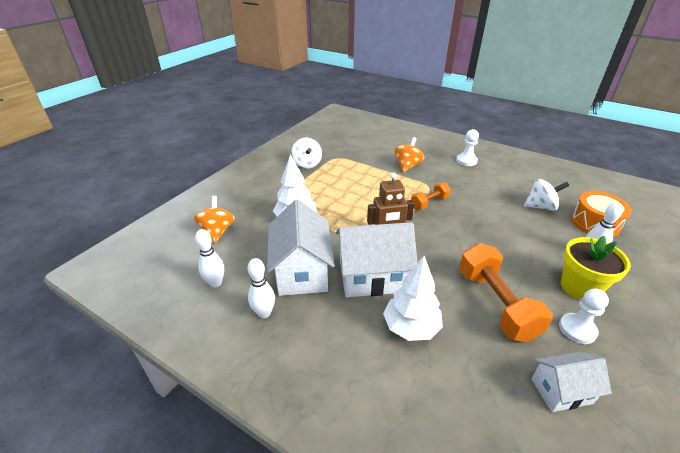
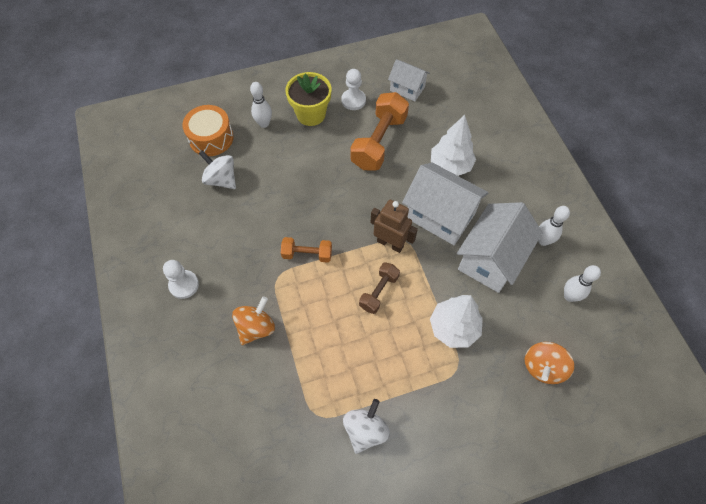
camera: 140 degrees left, 25 degrees up
(362, 210) = (379, 292): none -> brown dumbbell
(407, 166) = (256, 327): orange spinning top -> orange spinning top turned 150 degrees clockwise

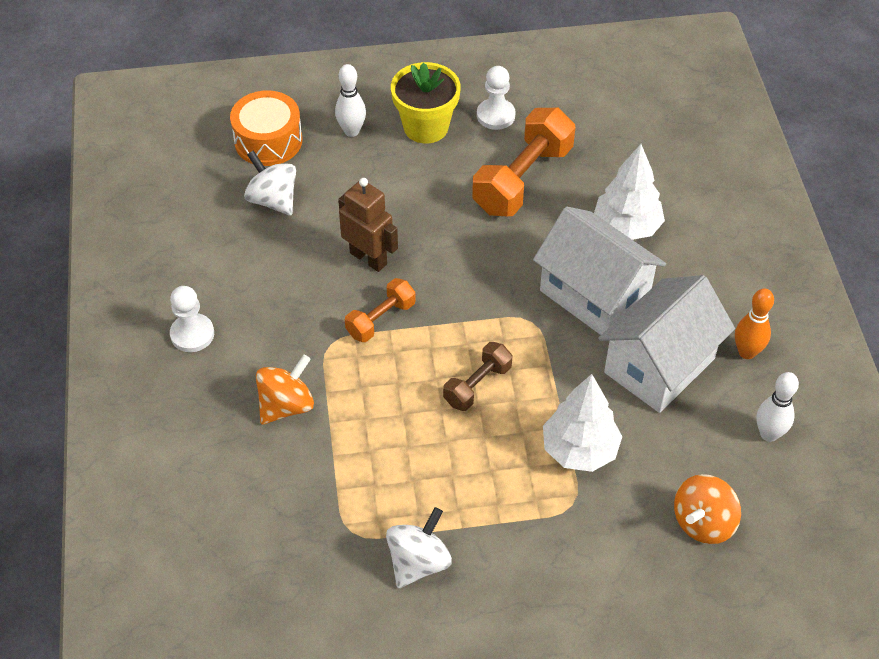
camera: 10 degrees right, 10 degrees down
(307, 254) = (380, 319): orange dumbbell -> orange dumbbell turned 60 degrees counterclockwise
(390, 243) = (509, 322): brown robot -> brown robot (368, 258)
(407, 89) = (583, 109): white house -> none
(543, 241) = (747, 352): white bowling pin -> orange bowling pin

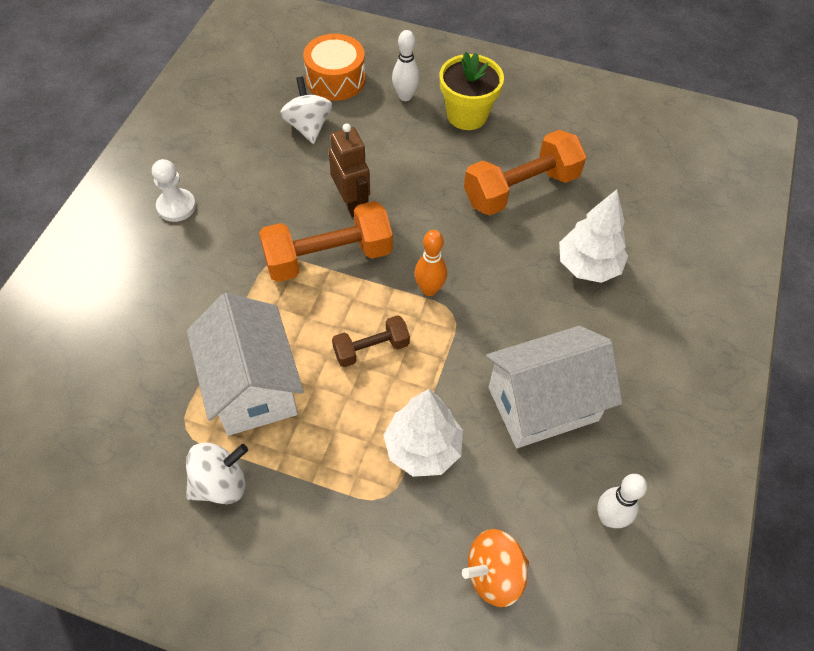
camera: 25 degrees right, 5 degrees up
(286, 405) = (207, 296): orange spinning top -> none
(380, 319) = (328, 257): orange dumbbell -> orange dumbbell, size x1.81
(495, 115) = (531, 127): white pawn -> none
(594, 295) = (522, 314): white house -> white house (252, 386)
(747, 352) = (633, 428): orange bowling pin -> orange bowling pin (429, 289)

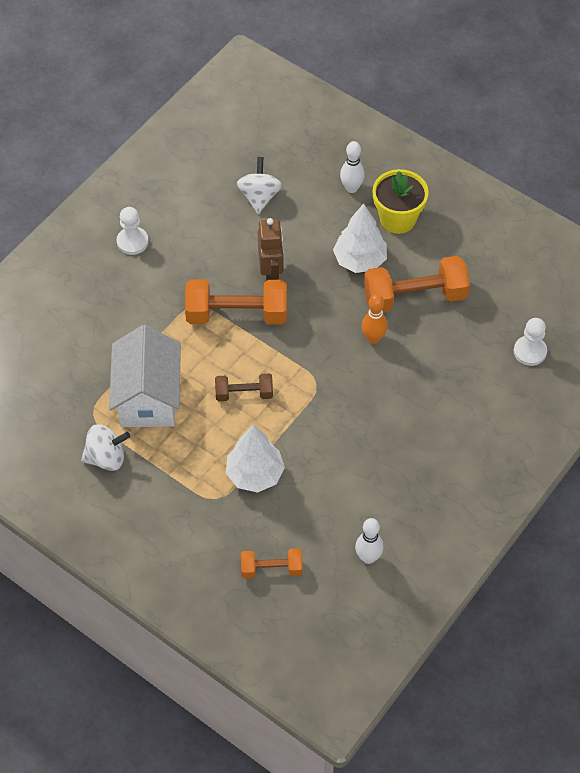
camera: 20 degrees right, 0 degrees up
(335, 79) = (297, 157): orange drum -> none
(429, 289) = (305, 360): orange bowling pin -> orange bowling pin (373, 338)
(494, 575) = (271, 569): orange spinning top -> orange dumbbell
(543, 404) = (356, 468): white house -> none
(588, 266) = (440, 375): white tree -> white tree (359, 260)
(670, 216) = (530, 351): none -> white pawn

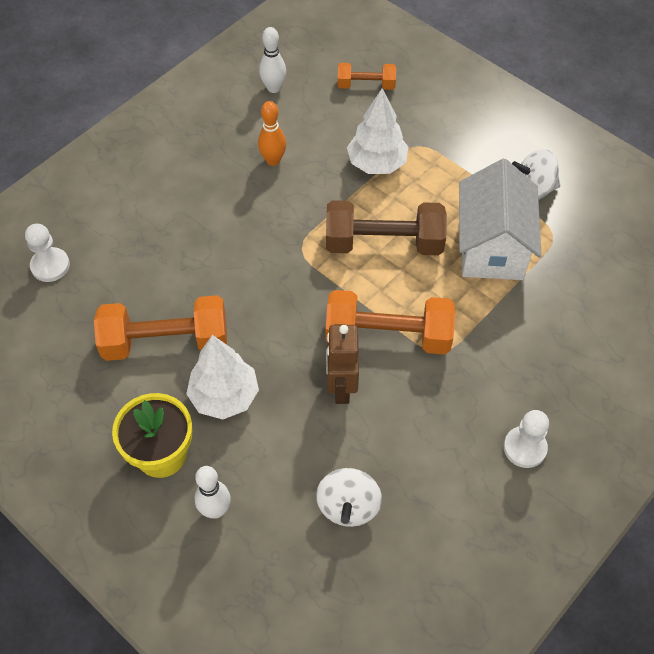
camera: 175 degrees left, 0 degrees up
(244, 393) = (384, 243): brown dumbbell -> brown dumbbell, size x1.81
(373, 338) = (227, 294): orange bowling pin -> orange bowling pin (273, 160)

